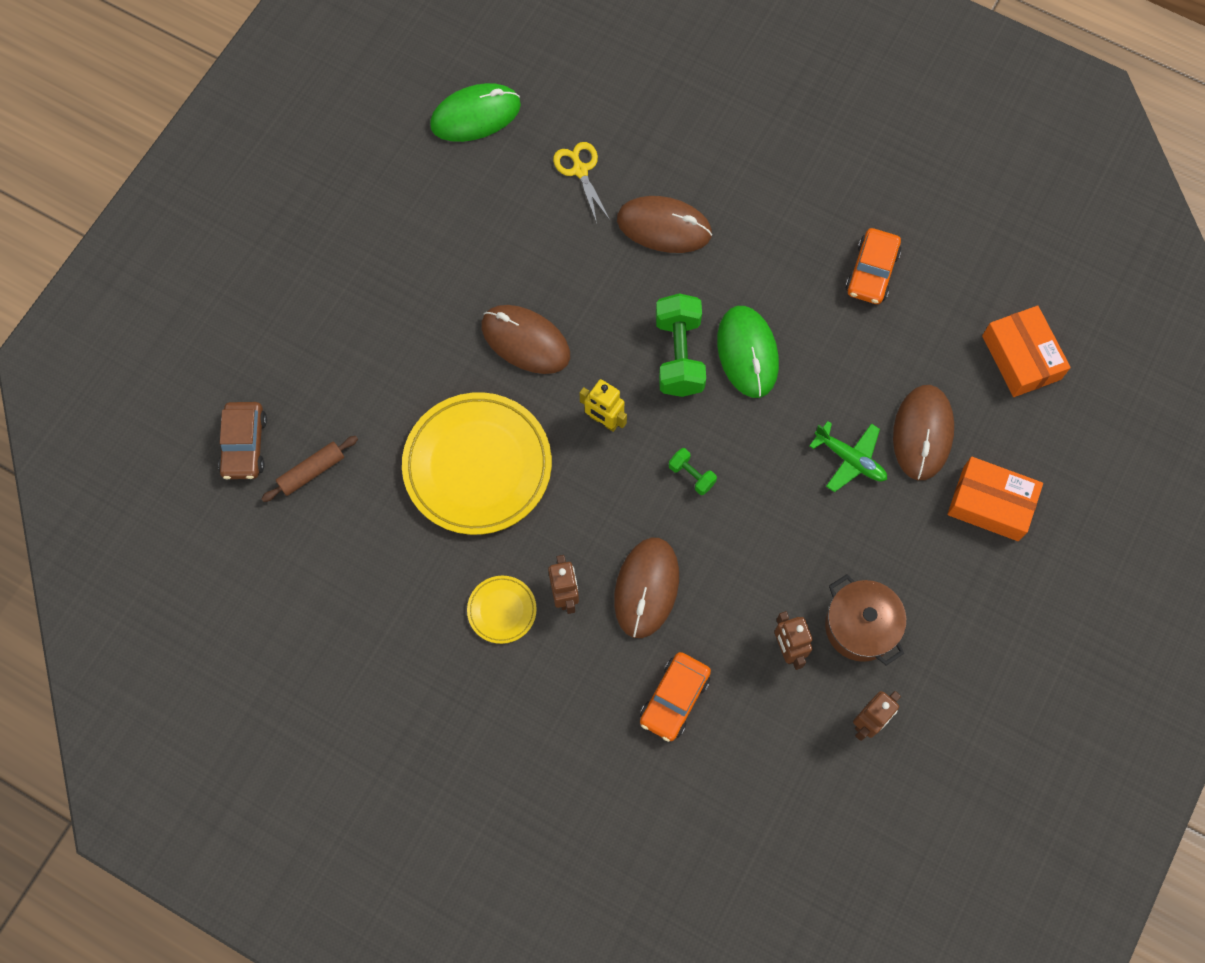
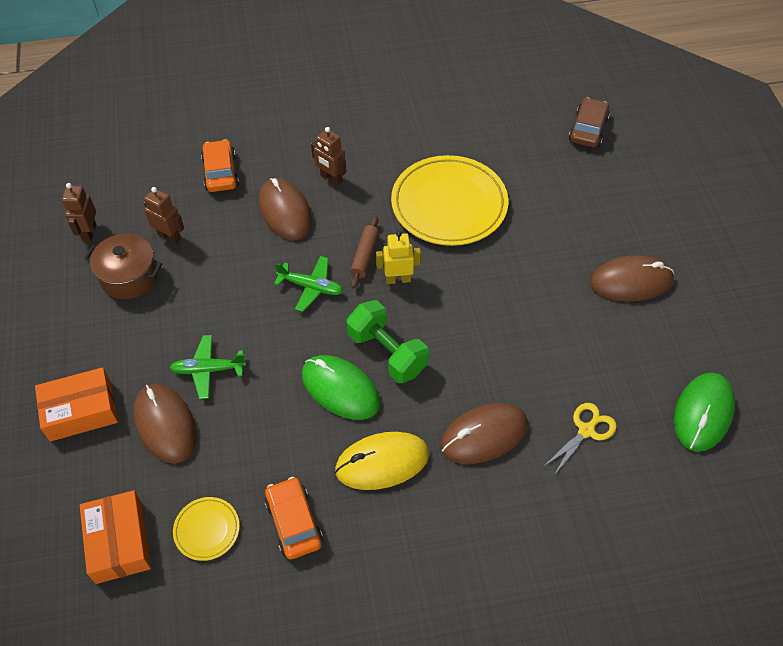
camera: 140 degrees right, 15 degrees down
(244, 445) = (588, 129): brown car -> brown car turned 60 degrees clockwise
(312, 472) = (537, 141): brown rolling pin -> brown rolling pin (364, 256)
(502, 610) = (360, 150): yellow plate -> yellow plate (207, 530)
(525, 341) = (496, 289): brown mouse -> brown mouse (631, 281)
(580, 170) = (586, 431): yellow scissors -> yellow scissors turned 75 degrees counterclockwise
(691, 475) = (311, 287): green dumbbell -> green plane
(764, 266) = (382, 462): none -> yellow mouse
(1021, 357) = (119, 542): orange box -> orange box turned 45 degrees clockwise

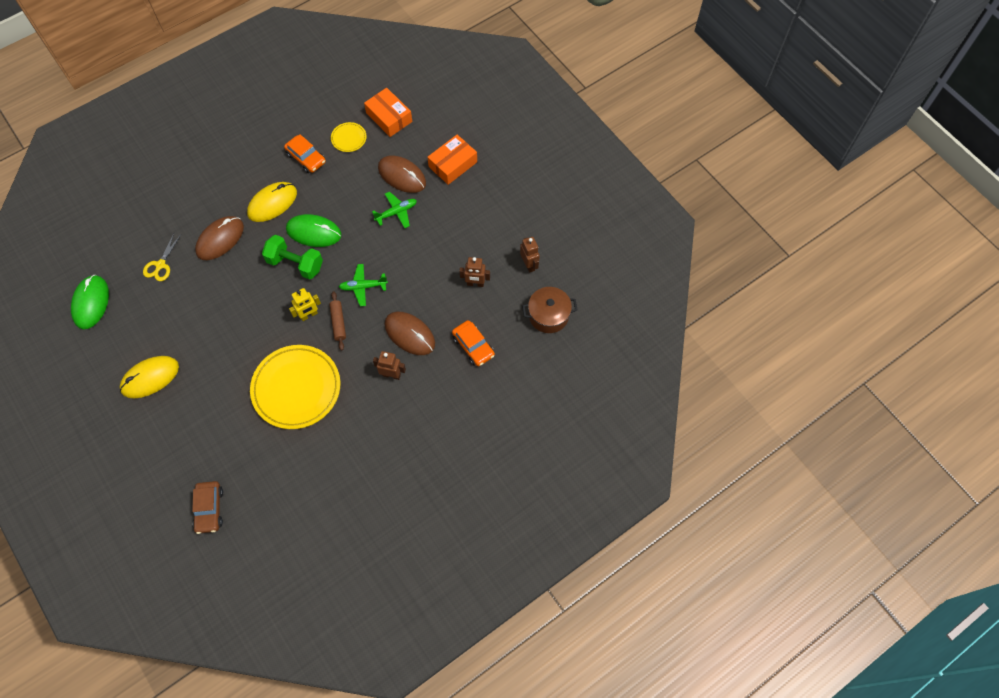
camera: 155 degrees right, 10 degrees up
(129, 277) = (481, 247): brown pot -> brown pot (548, 315)
(631, 281) = (150, 378): brown mouse -> yellow mouse

